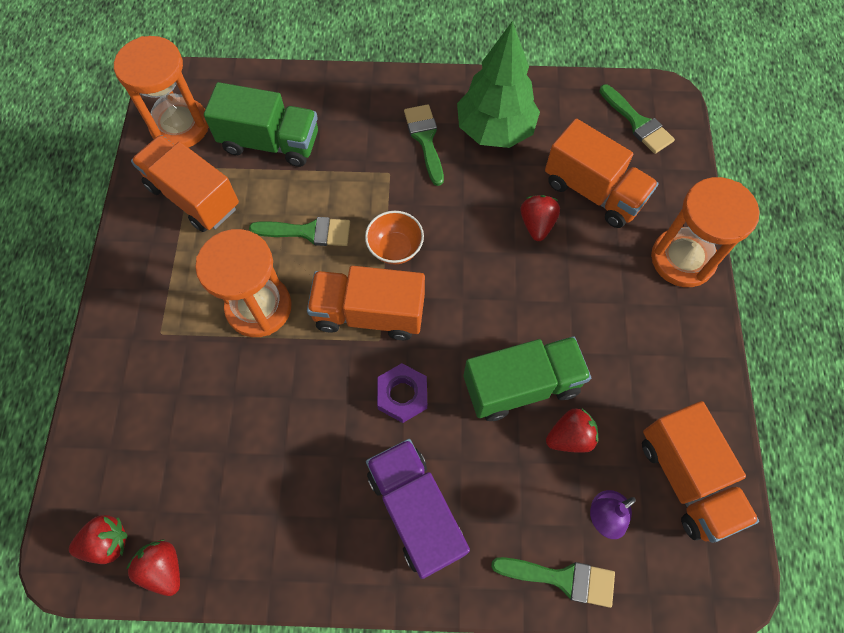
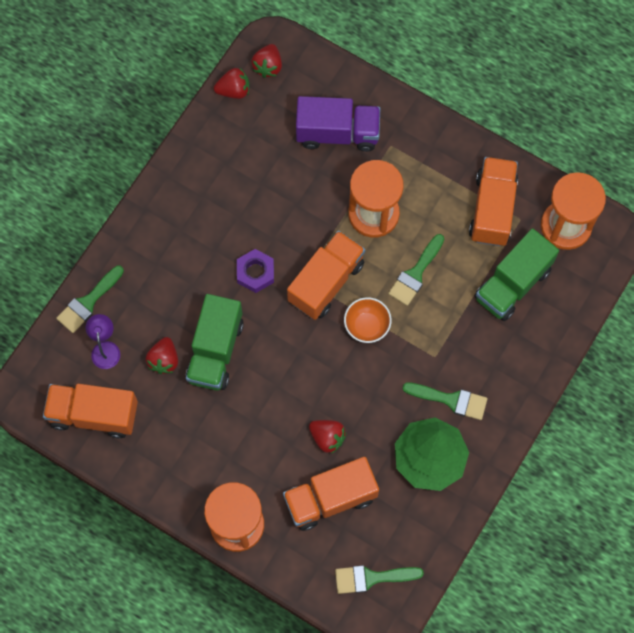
camera: 120 degrees right, 5 degrees up
(193, 197) = (492, 209): orange truck -> orange truck turned 60 degrees counterclockwise
(415, 511) = (178, 241): purple truck -> purple truck (337, 133)

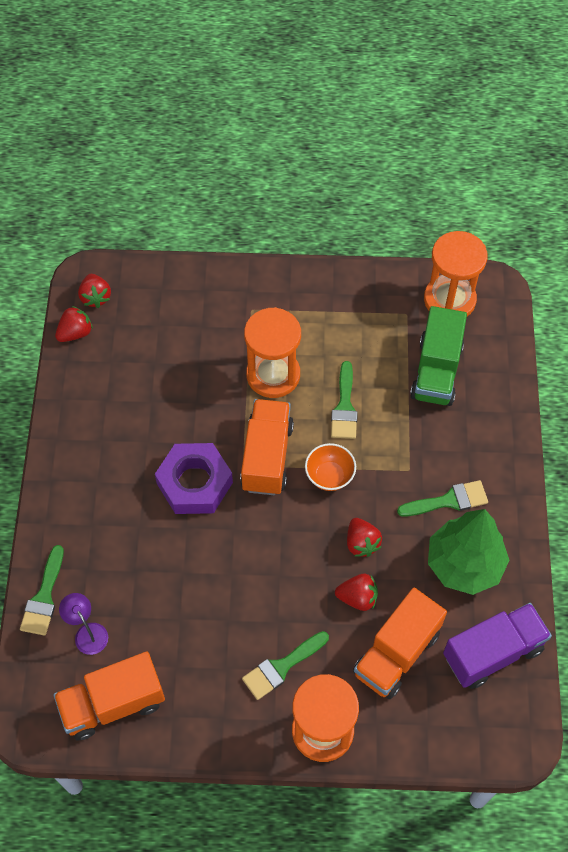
camera: 30 degrees left, 10 degrees down
(164, 360) = (154, 611): red strawberry -> red strawberry (361, 543)
(215, 351) = (200, 575): green truck -> none
(255, 273) = (194, 483): purple nut -> purple nut, size x1.65
(337, 133) = (196, 322): purple truck -> purple truck (492, 652)
(371, 578) = (484, 707): green brush -> green brush (281, 667)
(492, 209) = (376, 318): orange truck -> none

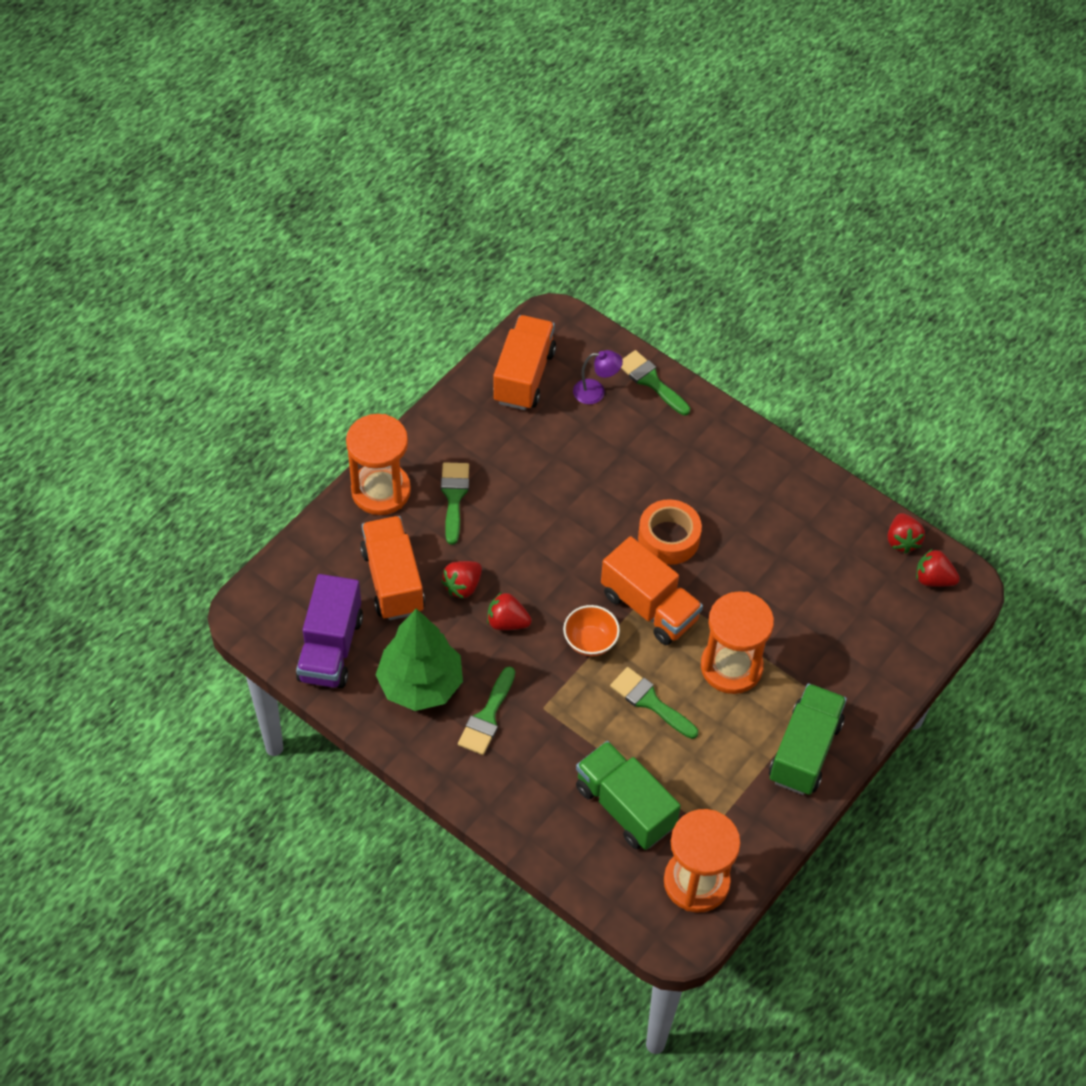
camera: 125 degrees right, 5 degrees down
(194, 483) = (668, 538): purple nut -> orange tape
(301, 296) = (804, 751): none -> green truck

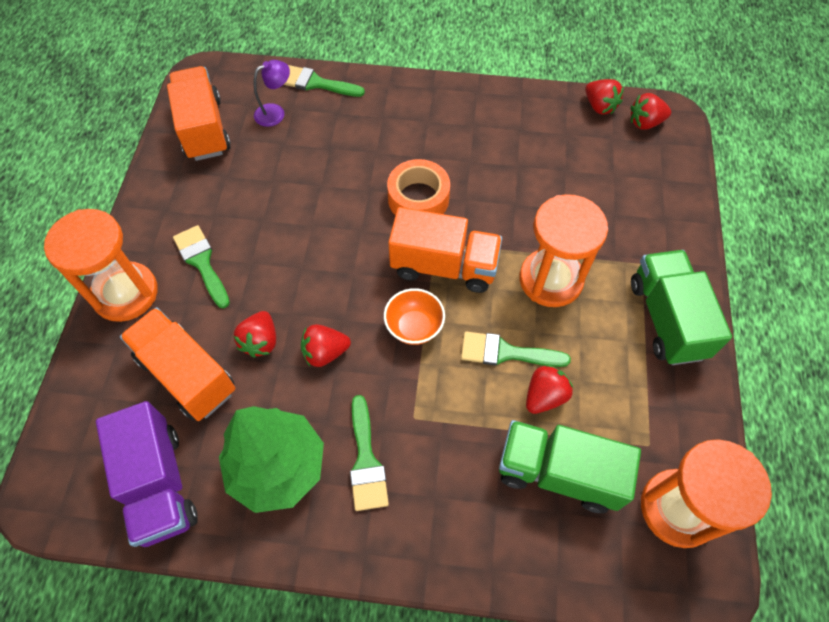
camera: 30 degrees left, 5 degrees up
(656, 750) = (544, 396): none -> red strawberry

